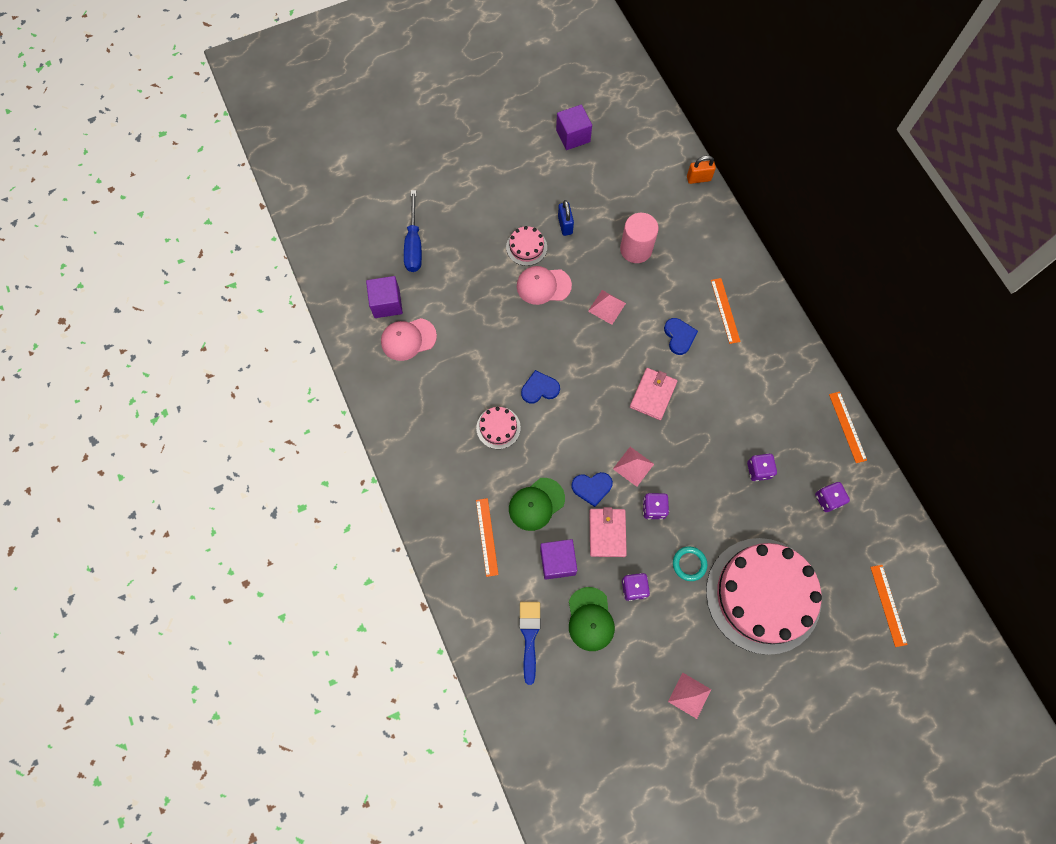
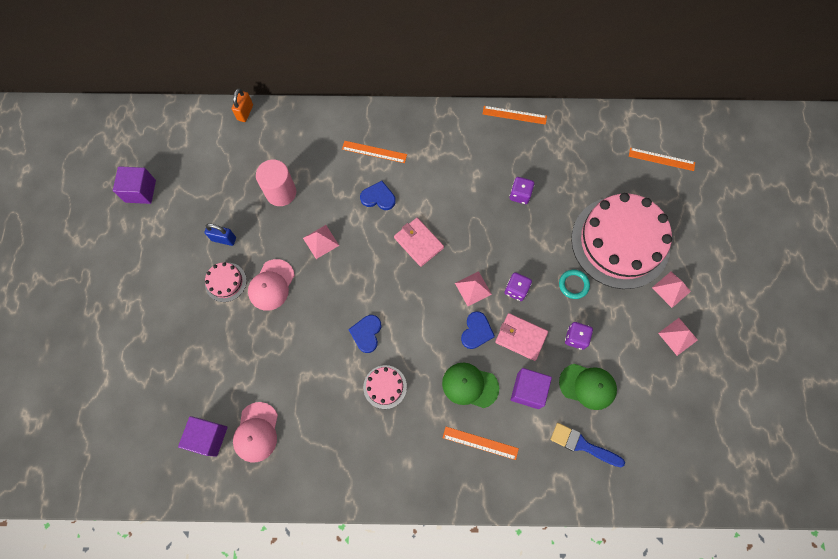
camera: 65 degrees left, 0 degrees up
(414, 244) = (162, 383): blue screwdriver -> none
(536, 504) = (470, 385): green cap -> green cap turned 120 degrees clockwise
(738, 670) = (671, 289): none -> pink pyramid
(828, 499) = (565, 158): purple dice -> none

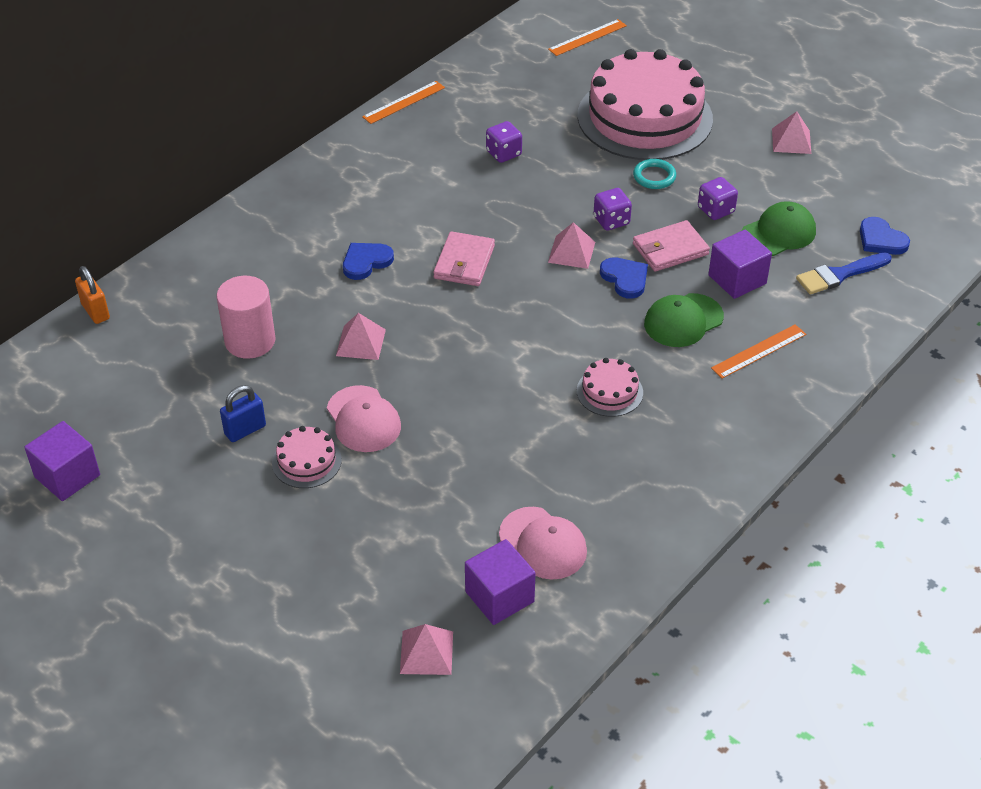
camera: 50 degrees left, 25 degrees down
(366, 333) = (526, 370): blue heart -> blue heart (881, 239)
(374, 152) = (303, 232): orange ruler -> none
(418, 243) = (464, 262): pink wallet -> pink wallet turned 75 degrees counterclockwise
(671, 289) = (736, 115): pink pyramid -> pink pyramid (426, 652)

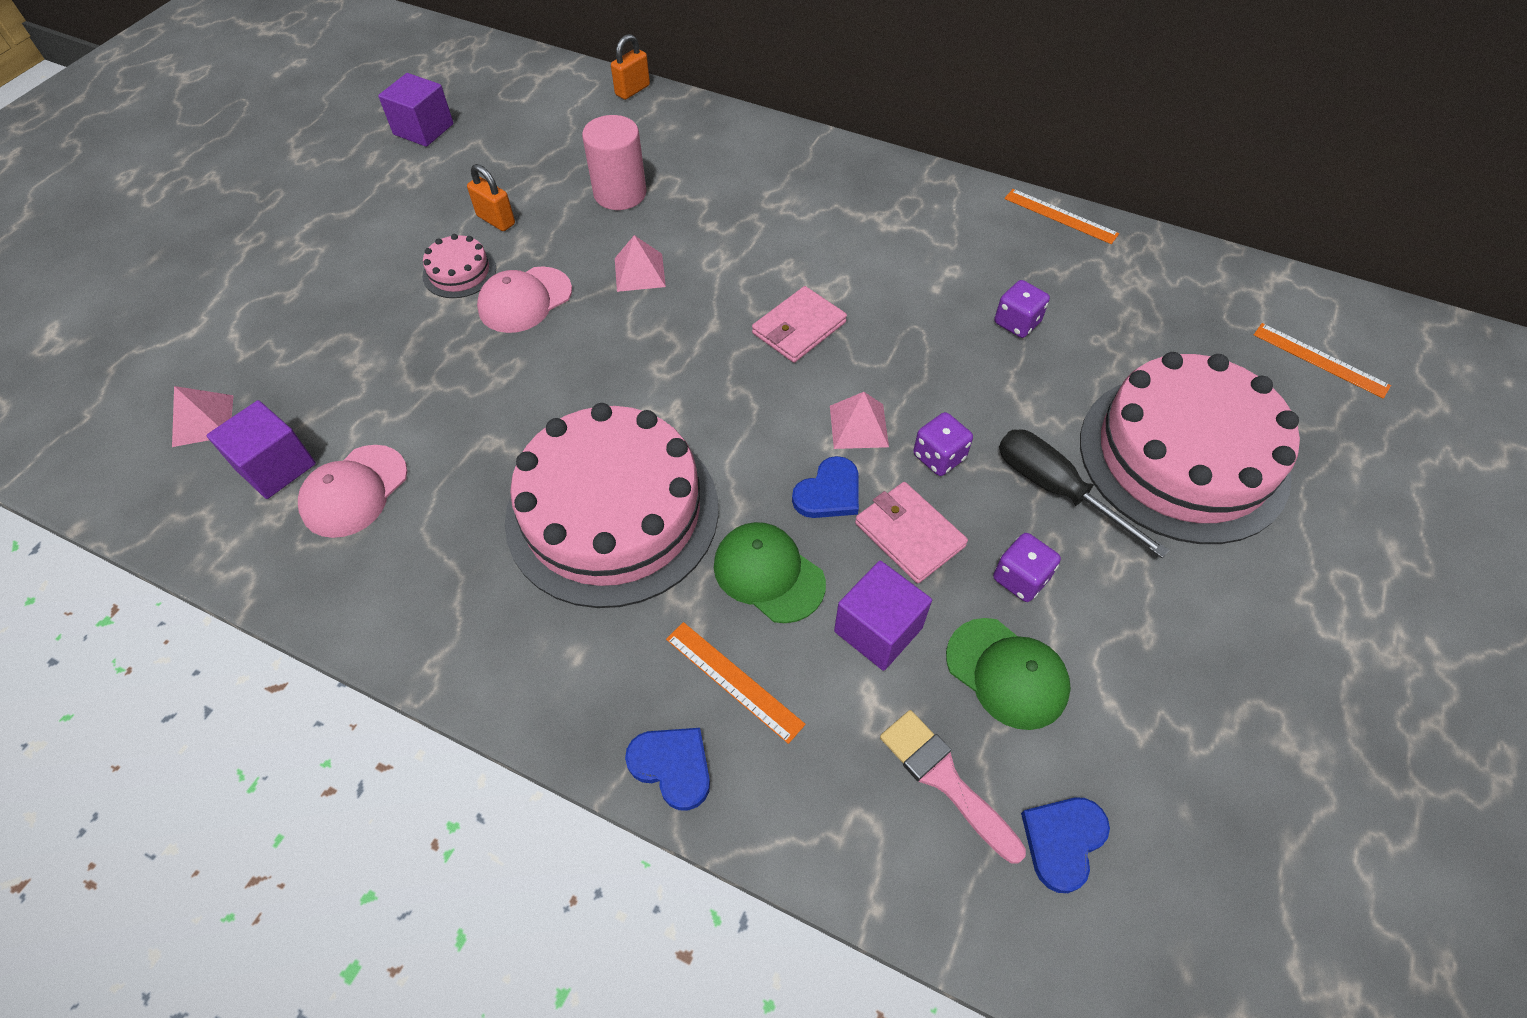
camera: 75 degrees right, 10 degrees up
(245, 430) = (496, 220): blue padlock -> orange padlock
(366, 262) = (768, 247): blue heart -> blue heart (672, 766)
(464, 262) = (799, 328): pink wallet -> pink wallet turned 45 degrees counterclockwise
(609, 391) = (612, 512): pink cake -> pink cake, size x2.42
(654, 176) = (1056, 490): turquoise ring -> black screwdriver
(791, 141) = (1247, 662): pink pyramid -> none
(839, 275) = (944, 779): blue brush -> pink brush

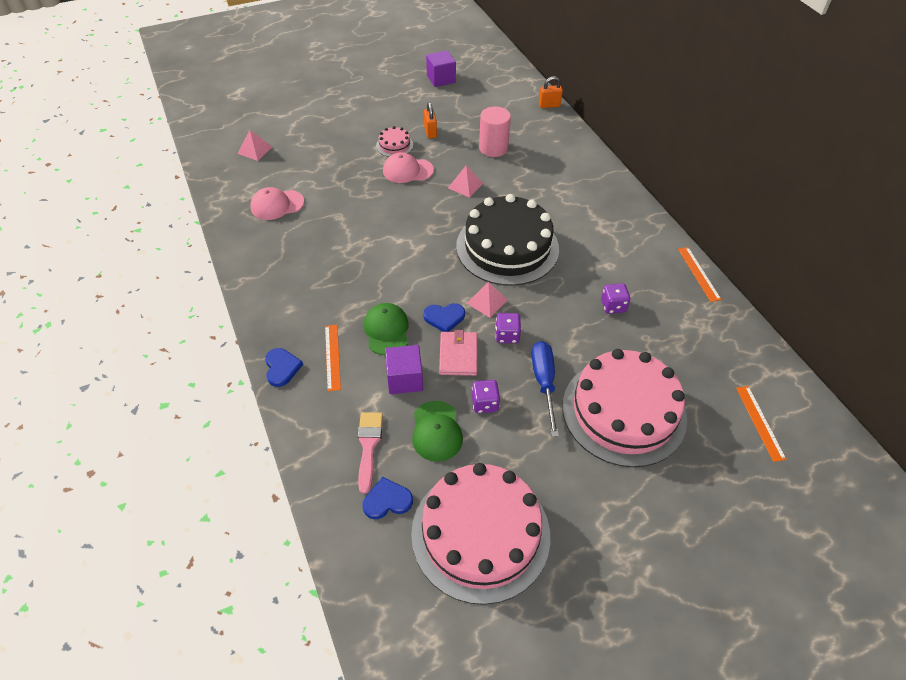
camera: 40 degrees right, 5 degrees down
(276, 466) = (261, 180): purple cube -> none
(612, 512) = (354, 270): pink cake -> pink cake (480, 533)
(799, 328) = (507, 247): pink wallet -> black cake
(1056, 490) = (544, 383): black screwdriver -> blue screwdriver

